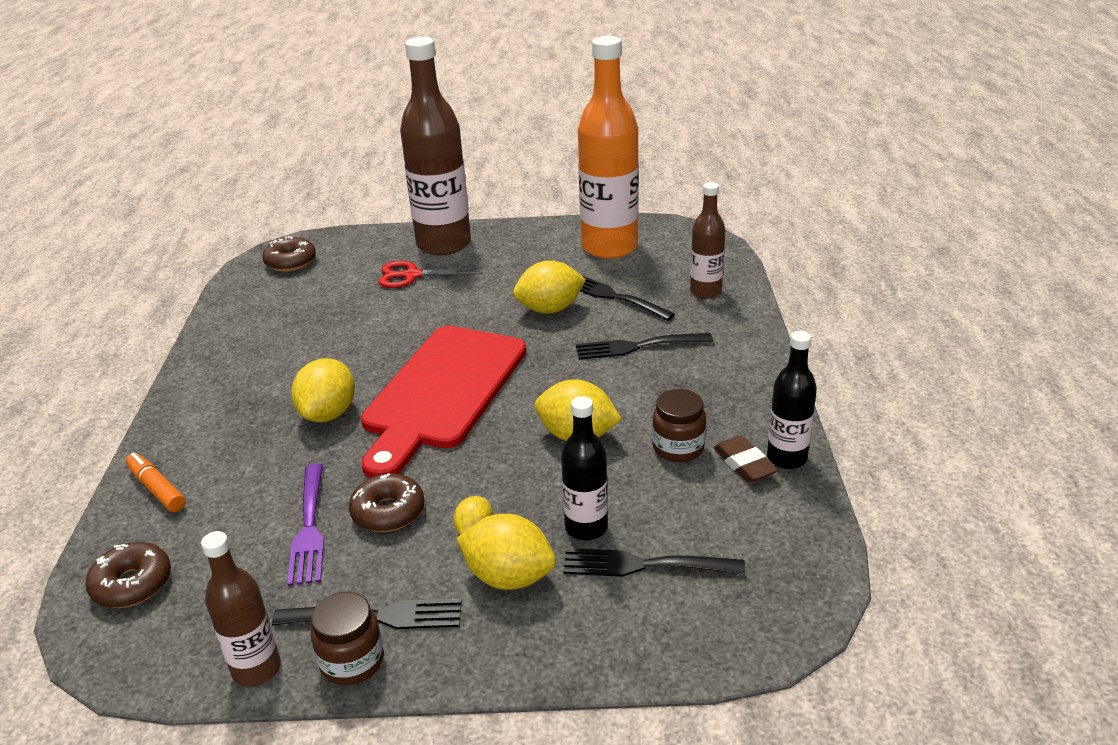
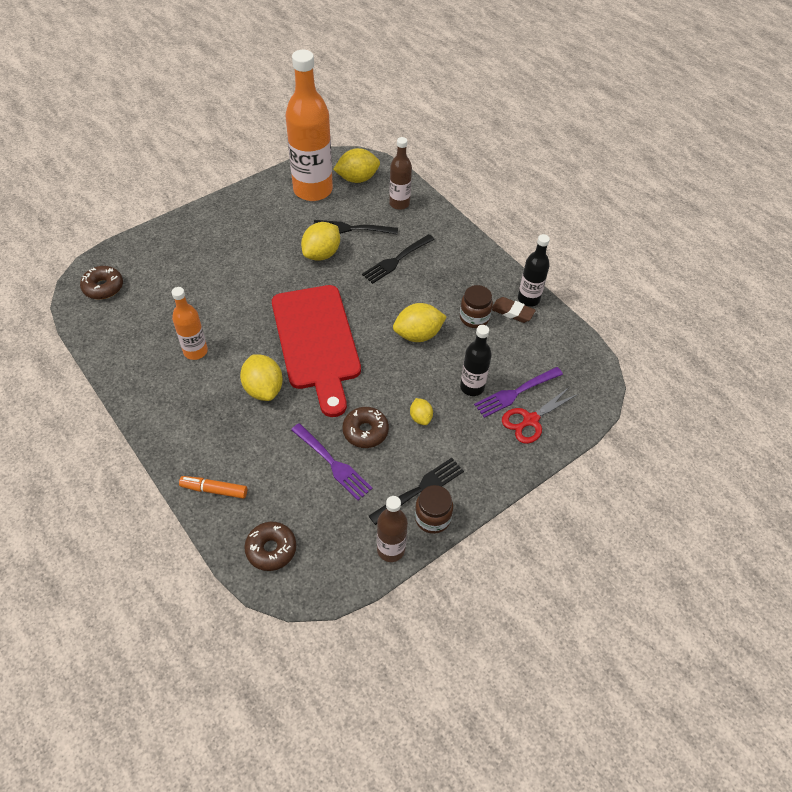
camera: 40 degrees left, 20 degrees up
(305, 349) = (195, 351): none -> orange bottle
(412, 276) = (205, 264): red scissors -> red scissors (530, 420)
(443, 244) = (200, 228): brown bottle -> none
(509, 577) = (461, 433): yellow lemon -> yellow lemon (357, 179)
(644, 565) = (515, 392): black fork -> purple fork

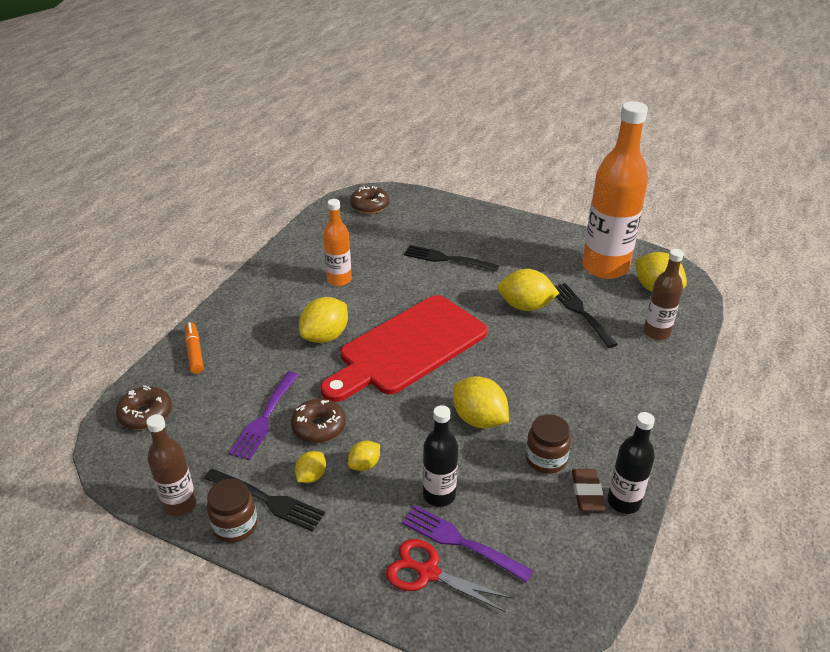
camera: 65 degrees right, 15 degrees down
(396, 260) = (571, 362): black fork -> black fork (447, 259)
(412, 454) = (311, 476): none -> yellow lemon

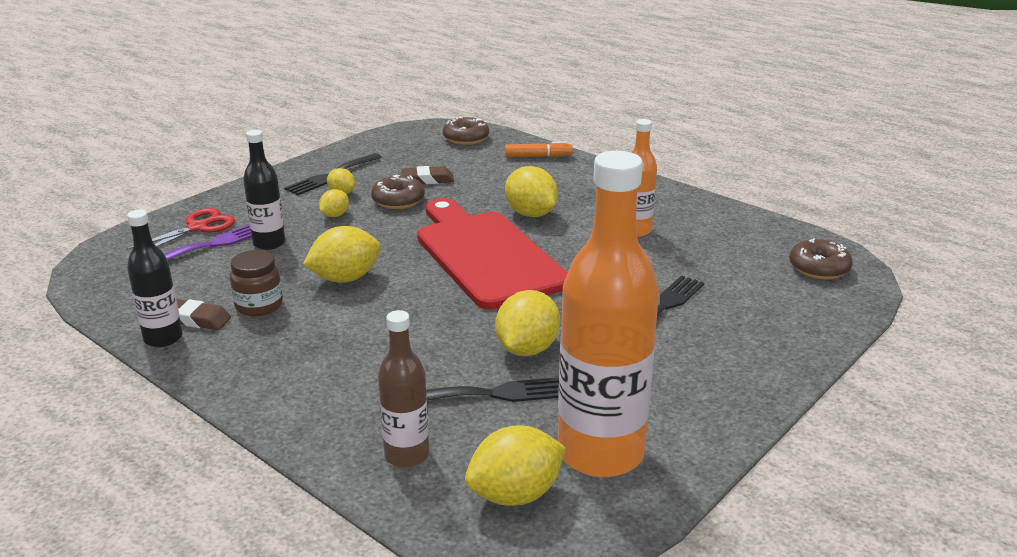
camera: 105 degrees right, 10 degrees down
(180, 504) = (356, 148): brown bottle -> none
(235, 525) = (317, 164): brown jar -> none
(264, 418) = (427, 180): purple fork -> brown eraser
(364, 465) = (335, 215): yellow lemon -> yellow lemon turned 60 degrees clockwise

